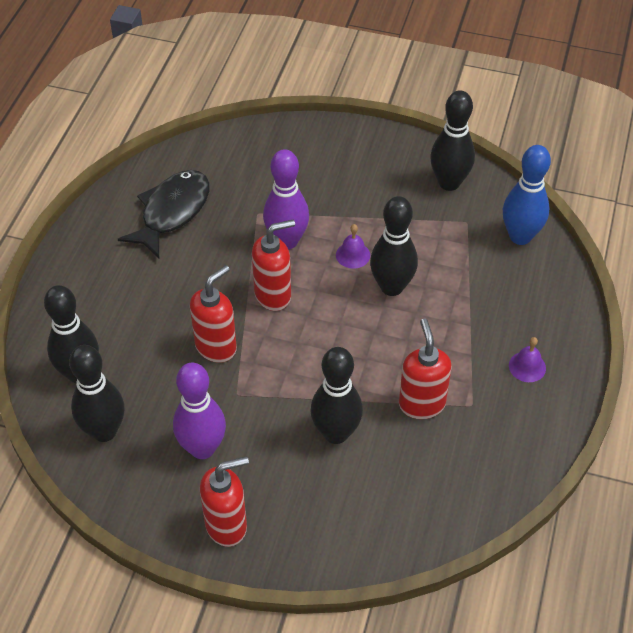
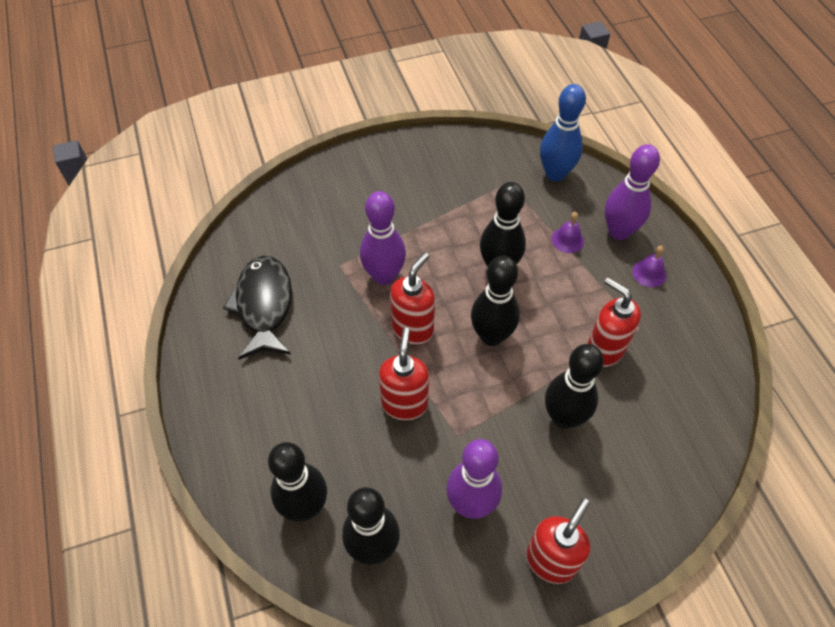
camera: 35 degrees left, 5 degrees up
(353, 255) = (446, 258): purple bell -> purple bell (567, 240)
(449, 183) = (468, 159): black bowling pin -> black bowling pin (491, 336)
(533, 317) = (619, 231): none -> purple bowling pin

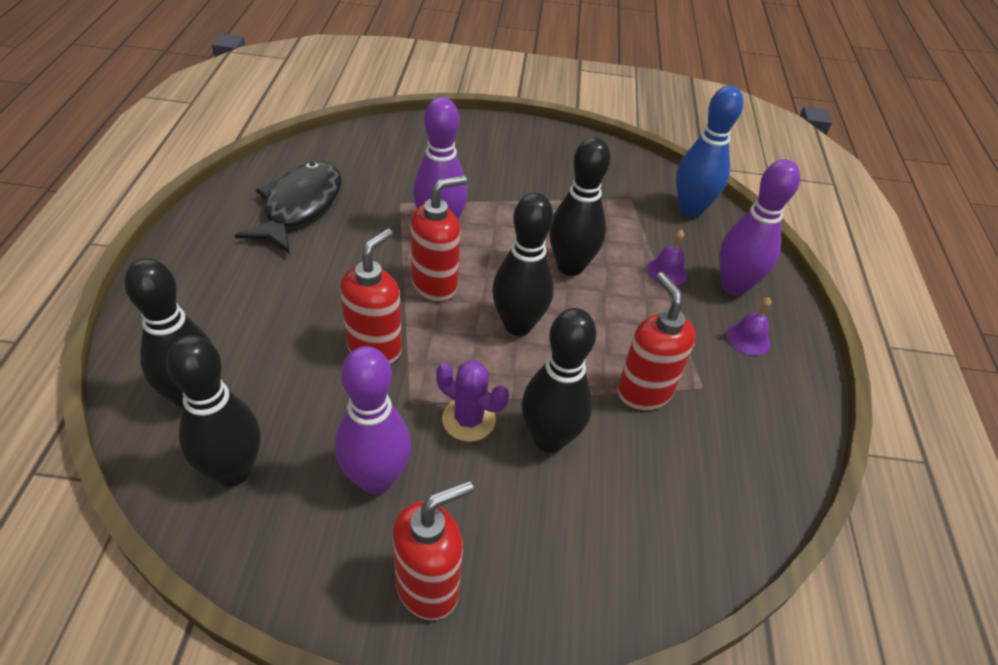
camera: 20 degrees right, 10 degrees down
(503, 429) = (468, 419): none -> purple cactus

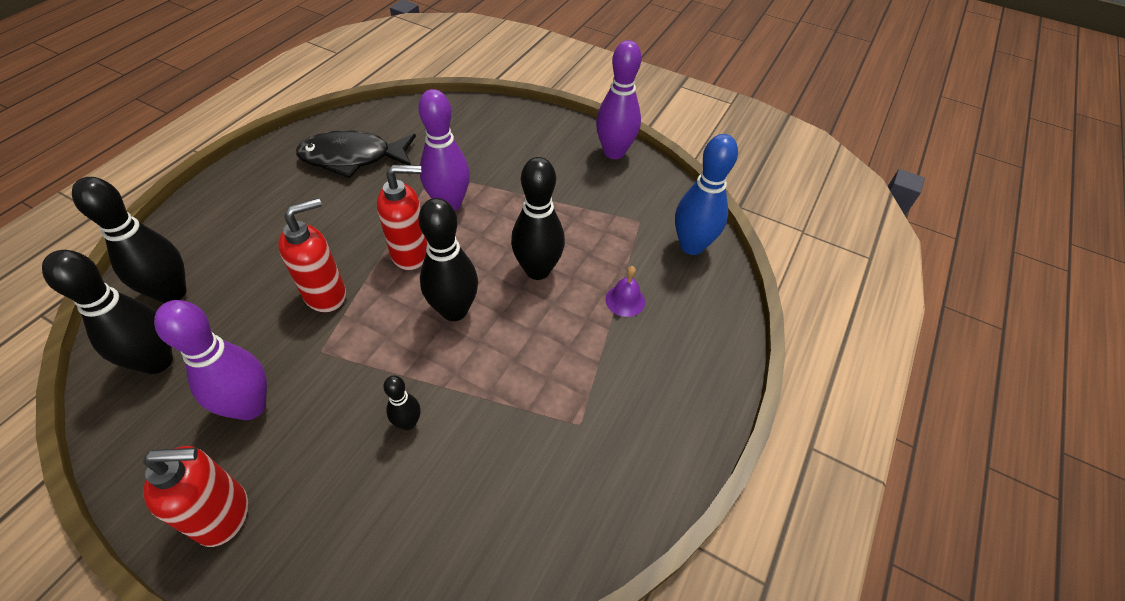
camera: 25 degrees right, 5 degrees up
(299, 207) = (353, 158): black fish -> black fish turned 135 degrees counterclockwise
(468, 419) = (355, 381): purple cactus -> none
(549, 439) = (408, 423): black bowling pin -> black bowling pin, size x0.52
(643, 392) = (521, 409): red soap dispenser -> none
(734, 286) = (682, 334): purple bowling pin -> purple bowling pin (614, 152)
(748, 338) = (659, 390): purple bell -> none

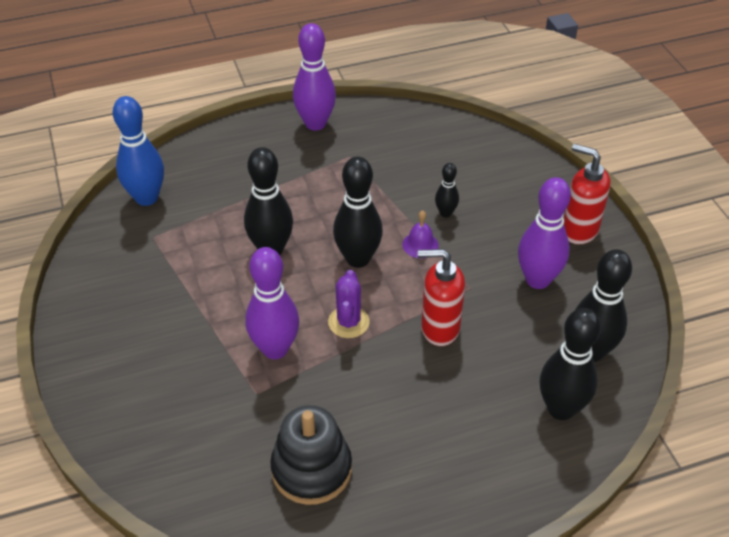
camera: 135 degrees left, 5 degrees down
(353, 158) = (311, 469): black fish -> black stacking toy
(411, 254) = (348, 322): red soap dispenser -> purple cactus
(614, 152) = (79, 307): purple bowling pin -> purple bowling pin (315, 123)
(625, 300) = (240, 195): purple bell -> purple bell (420, 245)

